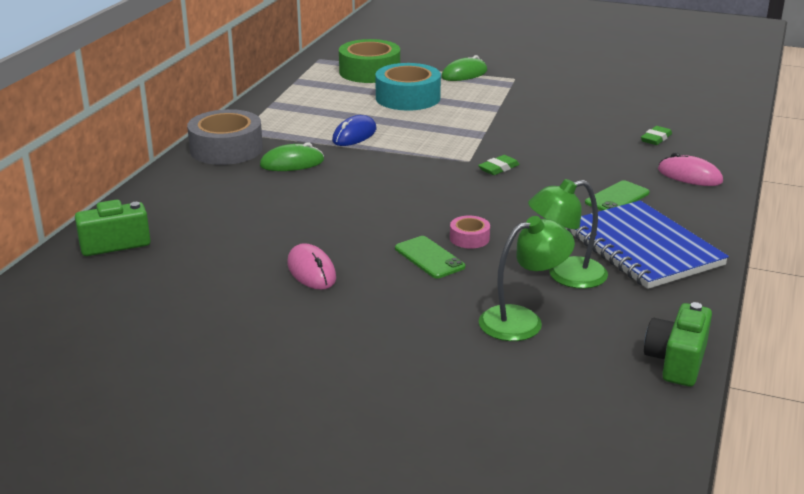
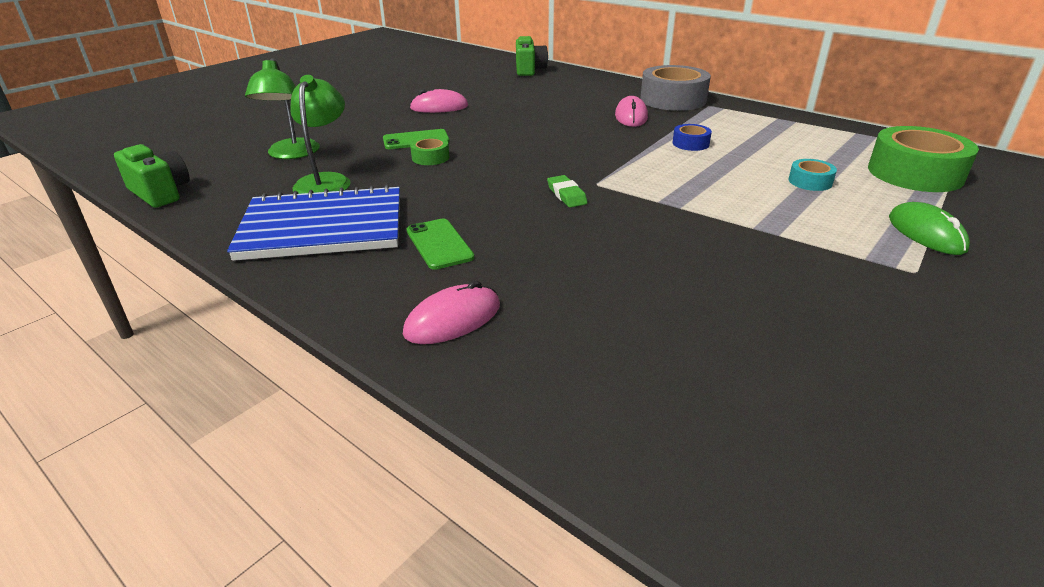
camera: 110 degrees right, 5 degrees up
(292, 163) = (631, 116): green mouse -> pink mouse
(354, 135) = (690, 143): blue mouse -> blue tape
(408, 98) = (810, 181): turquoise tape -> turquoise tape, size x0.47
(469, 238) = (430, 157): pink tape -> green tape
(656, 138) = (605, 336): green eraser -> none

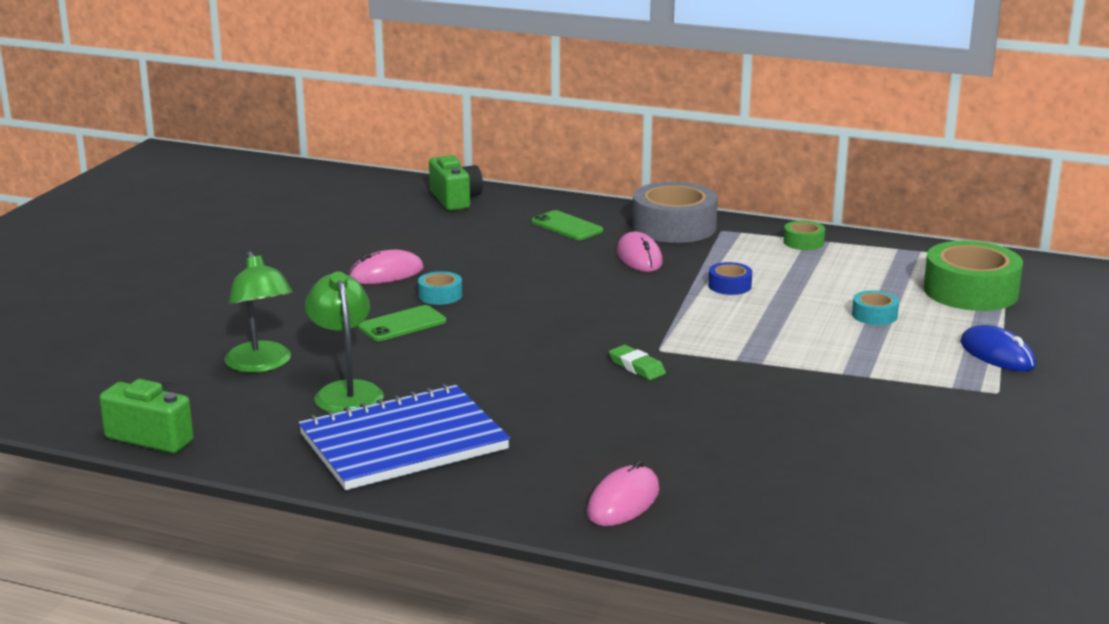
camera: 20 degrees left, 10 degrees down
(430, 157) = (443, 345): green tape -> green tape (803, 242)
(439, 244) = (547, 438): green phone -> green phone (567, 226)
(462, 124) = (440, 295): none -> turquoise tape
(926, 233) = (997, 354): green mouse -> blue mouse

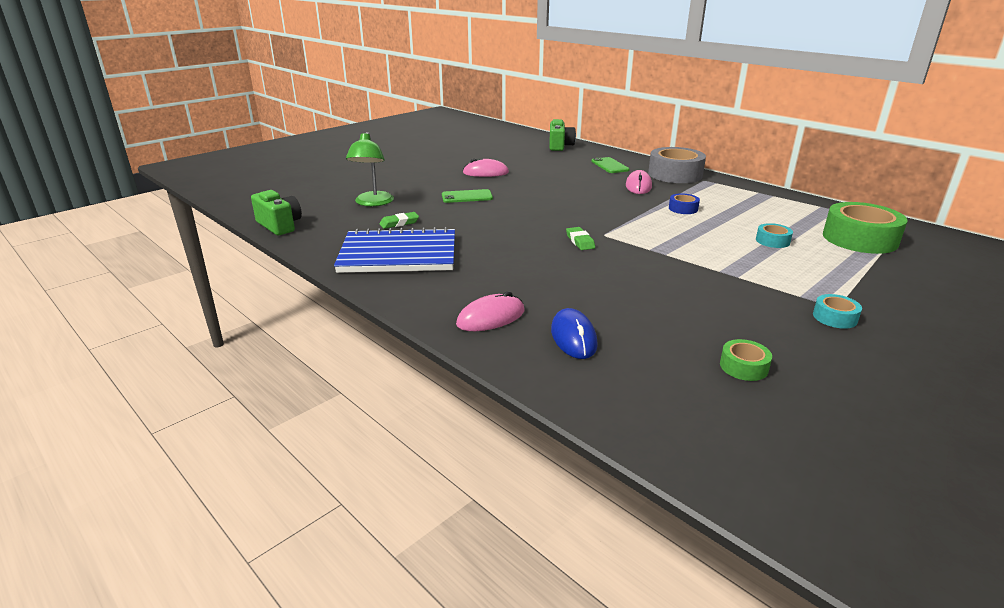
camera: 25 degrees right, 5 degrees up
(346, 391) = (399, 223): green lamp -> green eraser
(440, 295) = (503, 187): turquoise tape -> turquoise tape (834, 317)
(803, 242) = (754, 193): green tape -> green tape (743, 367)
(997, 354) = (853, 281): blue mouse -> blue mouse (573, 337)

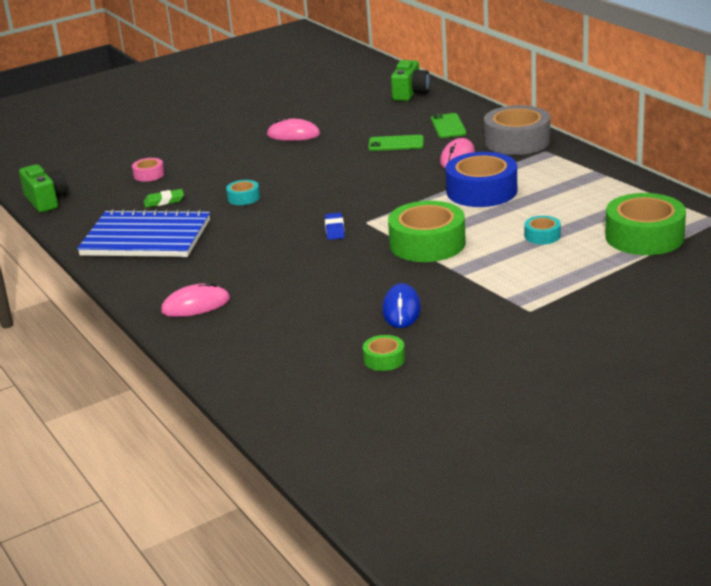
camera: 15 degrees right, 0 degrees up
(373, 203) = (149, 175): green lamp -> pink tape
(467, 197) = (252, 169): green phone -> green phone (396, 143)
(573, 337) = (256, 326): blue mouse -> blue mouse (401, 309)
(580, 241) = (334, 229): green eraser -> blue eraser
(677, 250) = (427, 244): none -> green tape
(683, 209) = (481, 191): blue tape -> blue tape, size x2.13
(834, 317) = (516, 321): turquoise tape -> turquoise tape (243, 198)

